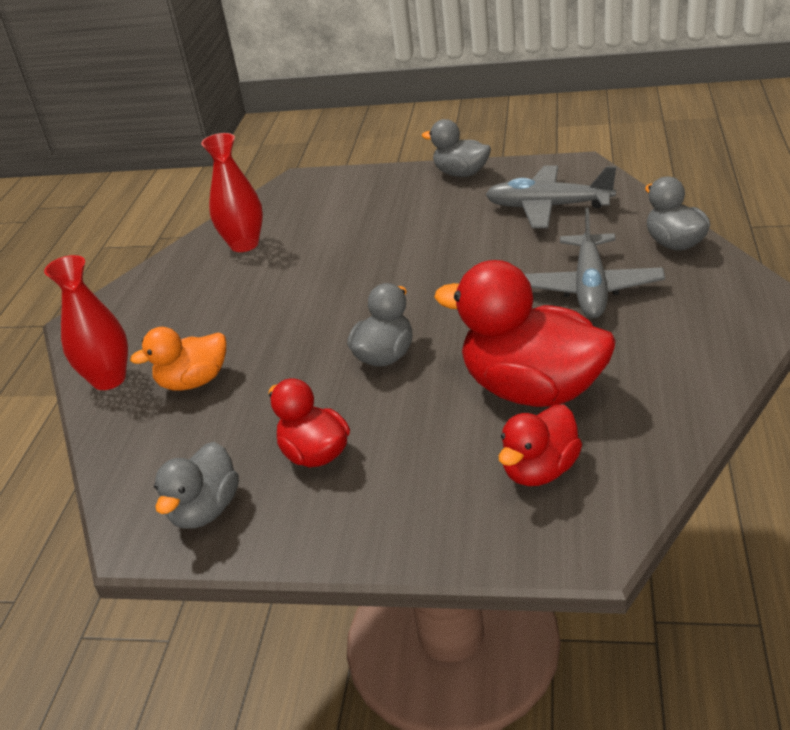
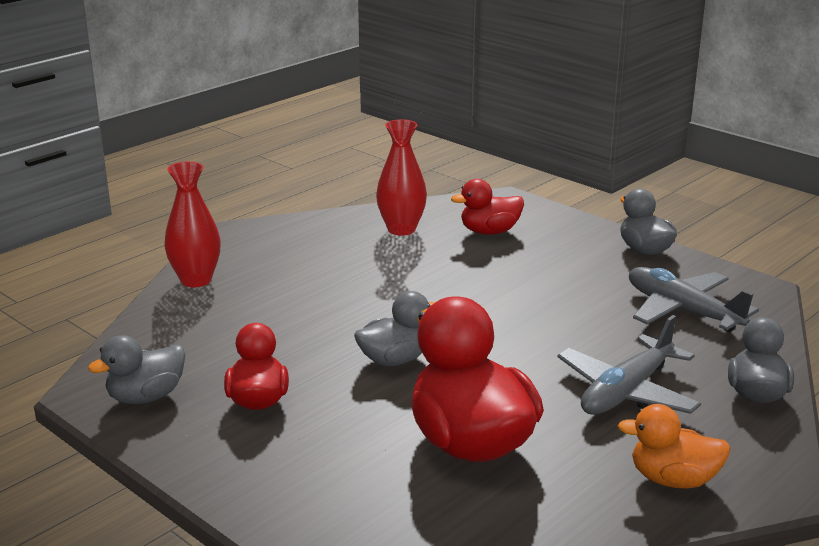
camera: 30 degrees right, 10 degrees down
(194, 382) = (245, 309): orange duck -> orange duck (673, 480)
(540, 470) = (395, 501): red duck -> red duck (489, 232)

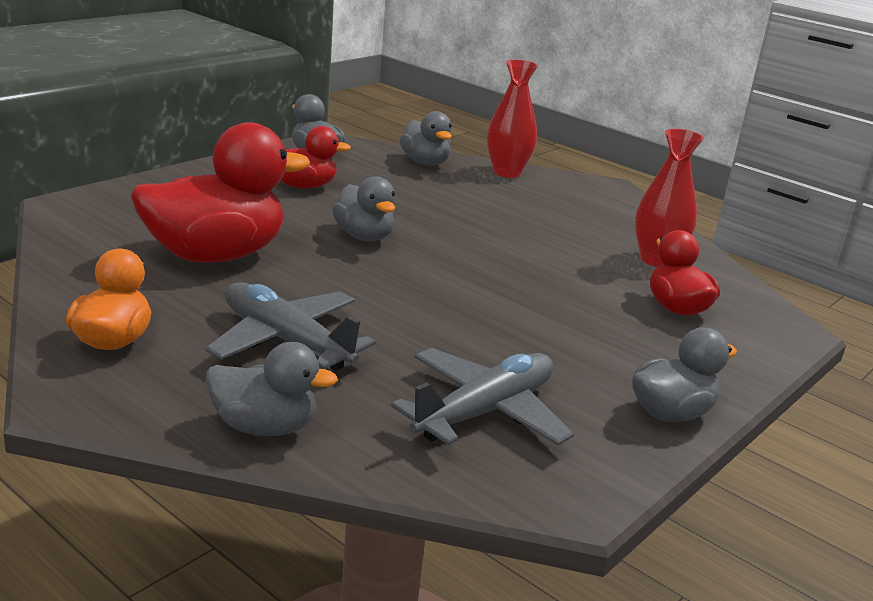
camera: 85 degrees right, 0 degrees up
(168, 325) = (425, 163): none -> grey duck

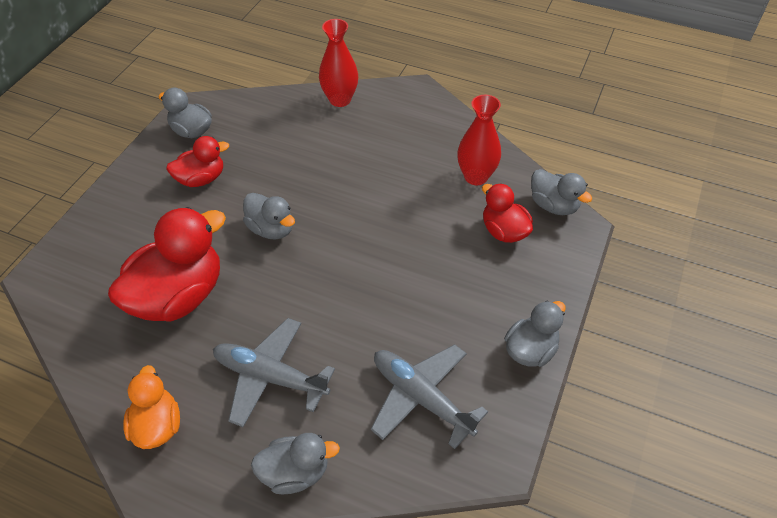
camera: 15 degrees left, 25 degrees up
(425, 163) = (276, 109): grey duck -> grey duck (553, 205)
(485, 412) = (421, 398): grey plane -> grey plane turned 75 degrees counterclockwise

